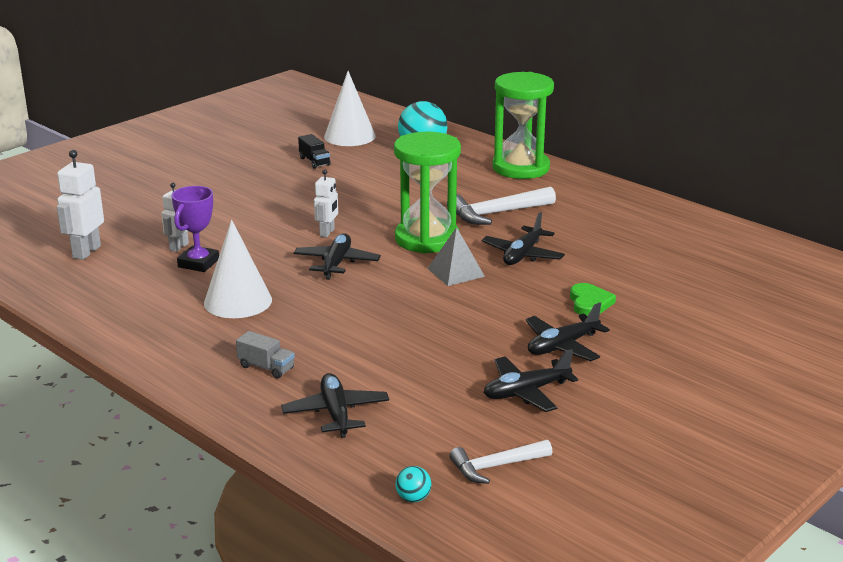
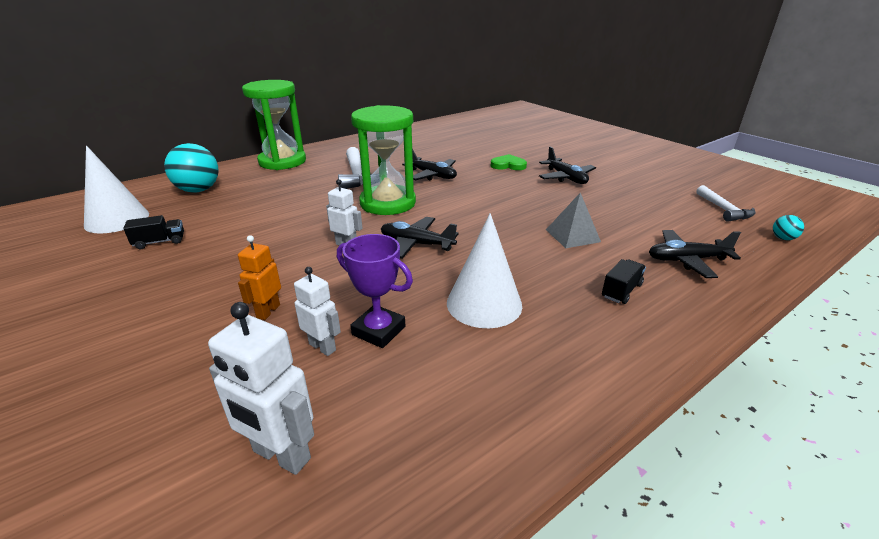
camera: 80 degrees left, 5 degrees up
(220, 221) = (268, 311): none -> orange robot
(266, 367) = (621, 291): grey truck -> black truck
(456, 272) = (452, 198): grey pyramid -> grey pyramid (572, 235)
(526, 392) = (627, 193): black plane -> none

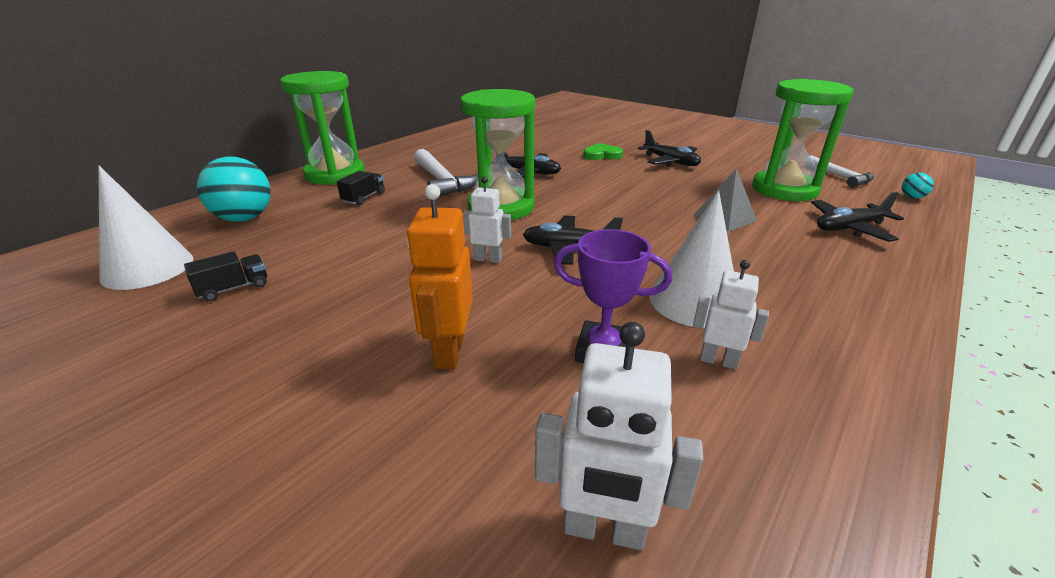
camera: 15 degrees left, 0 degrees up
(268, 311) = (448, 351): orange robot -> orange robot, size x1.55
(323, 347) = (551, 382): white robot -> white robot (718, 360)
(621, 291) = (817, 266): black truck -> black truck (364, 198)
(654, 215) = (784, 189): none -> green hourglass

